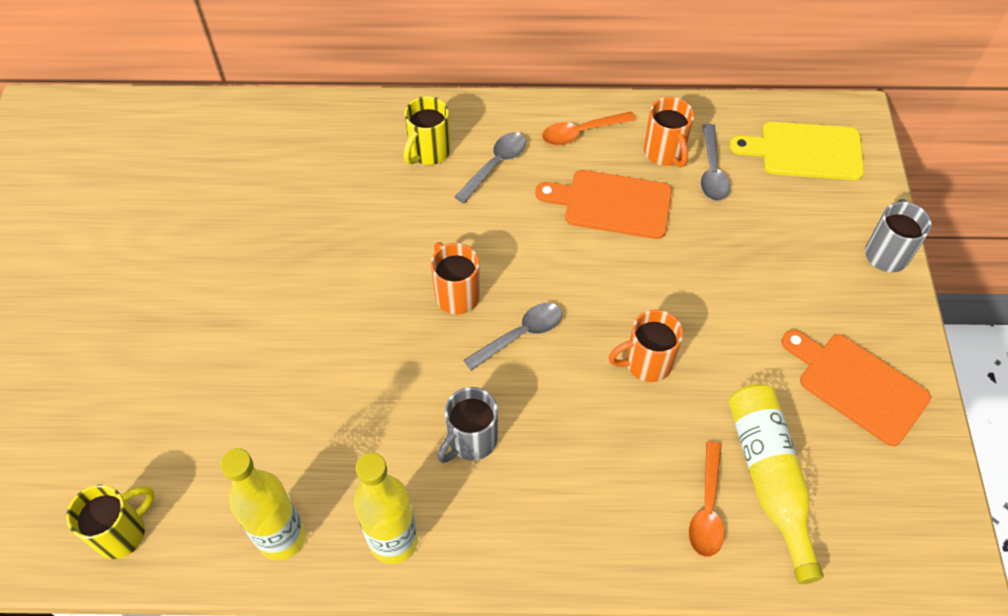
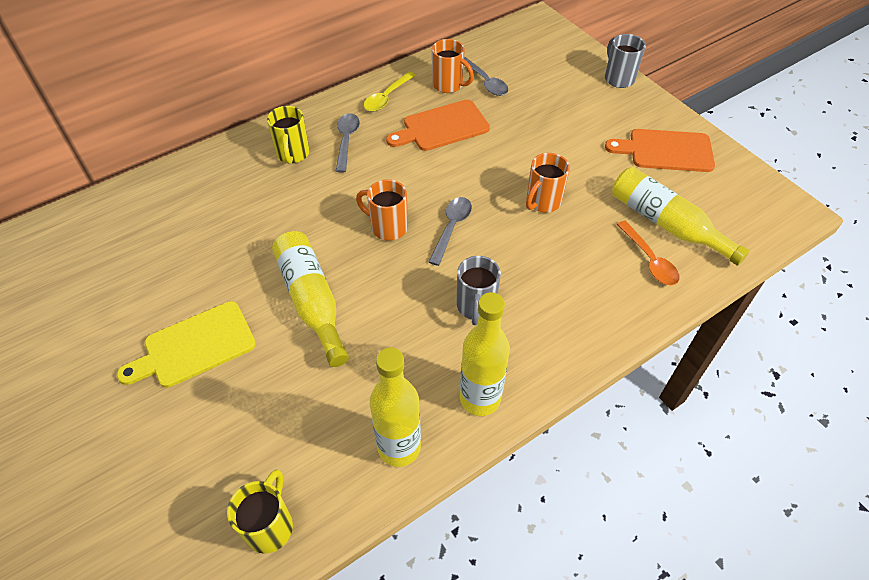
camera: 35 degrees left, 5 degrees down
(321, 332) = (312, 301): none -> yellow bottle
(581, 132) = (387, 97): orange spoon -> yellow spoon
(805, 151) = (528, 48): yellow cutting board -> yellow cutting board (194, 346)

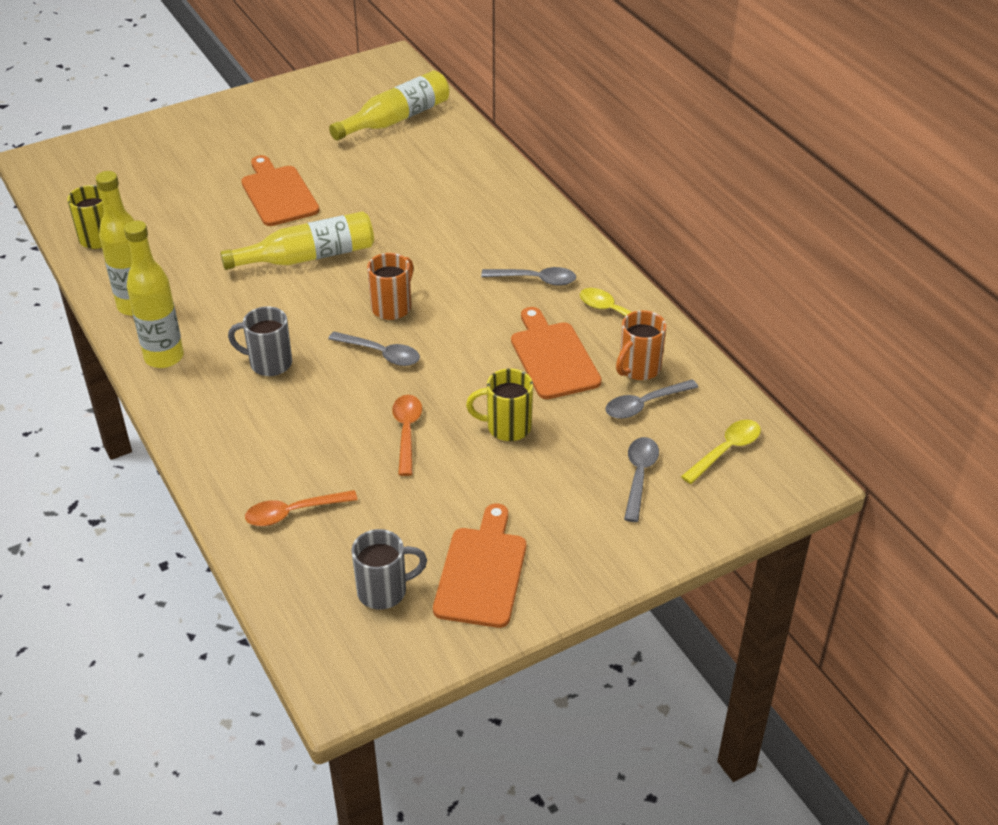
camera: 95 degrees right, 10 degrees down
(194, 346) = (278, 193): yellow cutting board -> orange cutting board
(293, 154) = (517, 241): yellow mug -> yellow mug (507, 427)
(522, 48) = (726, 450): none -> yellow spoon
(542, 202) = (407, 432): orange mug -> orange spoon
(555, 83) = (639, 476): none -> grey spoon
(618, 78) = (651, 551): grey mug -> grey mug (384, 591)
(666, 224) = (346, 541): yellow bottle -> yellow bottle (396, 119)

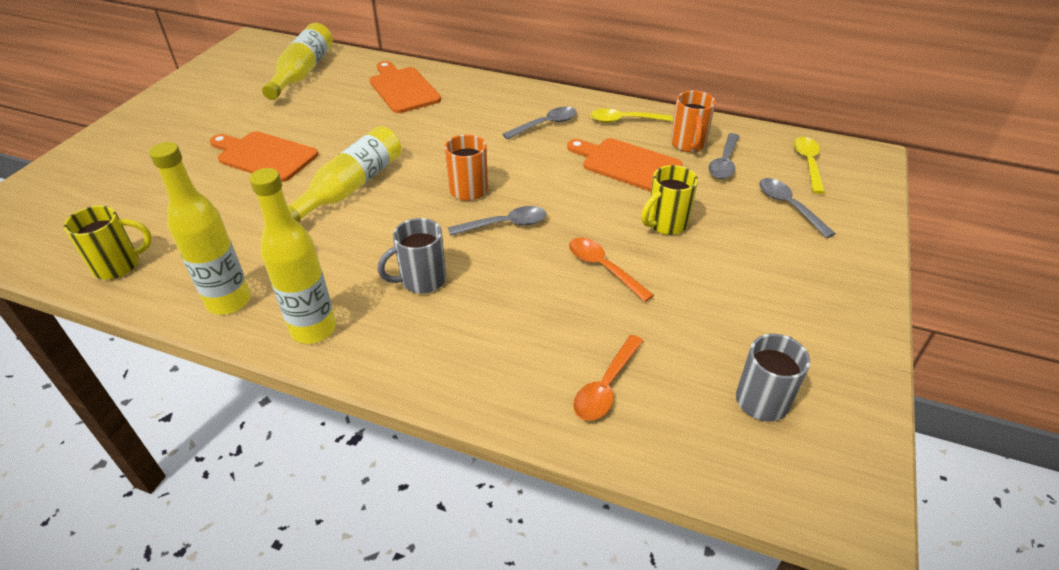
camera: 40 degrees left, 0 degrees up
(482, 572) = (801, 334): orange cutting board -> orange cutting board (403, 89)

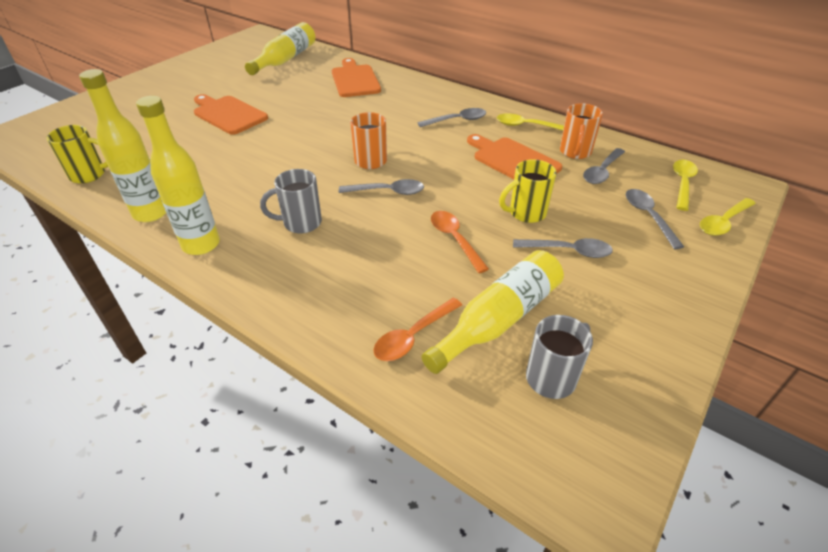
camera: 15 degrees right, 0 degrees up
(351, 187) = (280, 145): yellow bottle -> yellow bottle (499, 319)
(725, 259) = (568, 251): none -> grey spoon
(861, 200) = (723, 222): none -> yellow spoon

